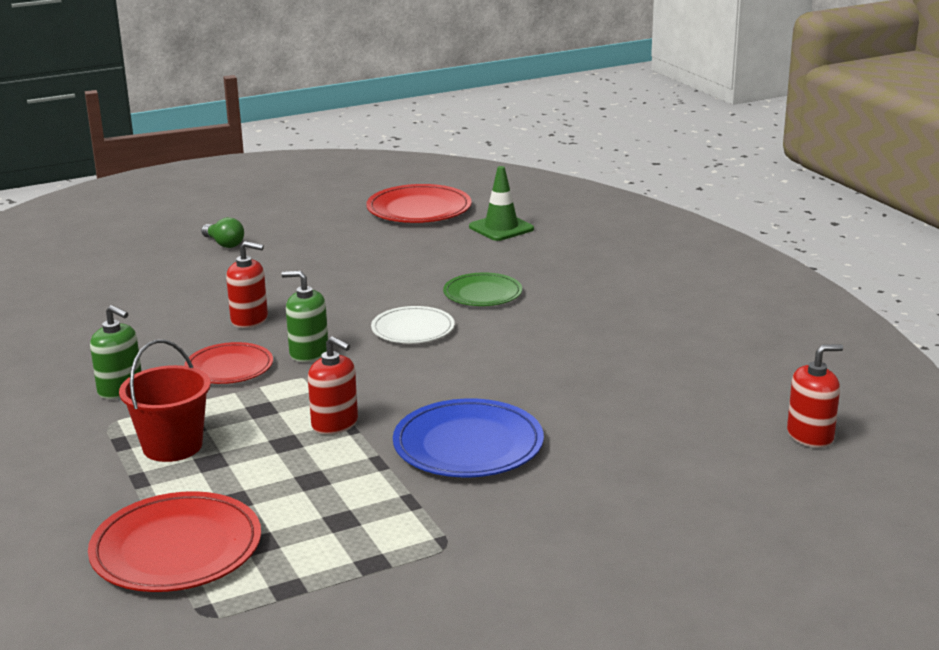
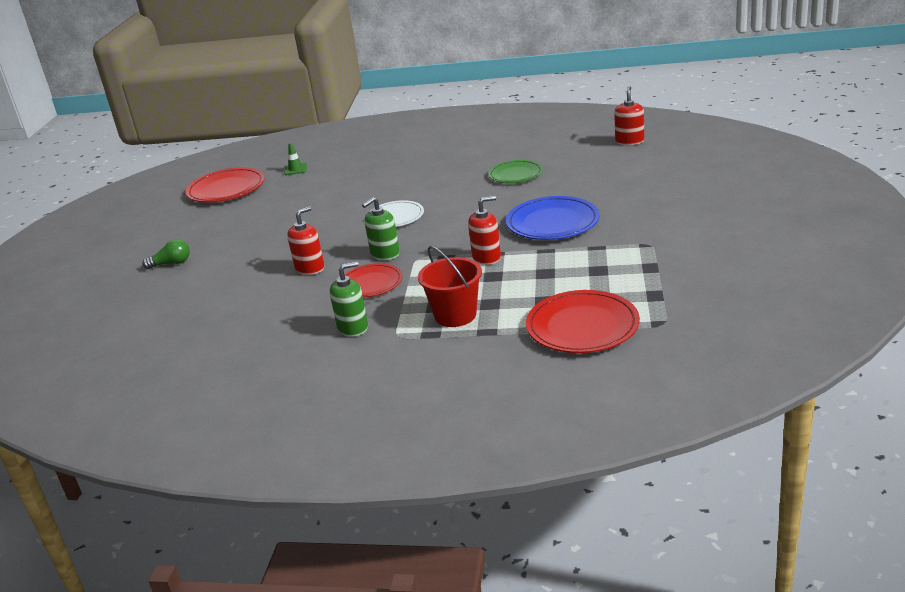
camera: 55 degrees left, 5 degrees up
(482, 294) = (377, 189): green plate -> green plate (515, 174)
(501, 228) = (295, 169): green traffic cone -> green traffic cone, size x0.61

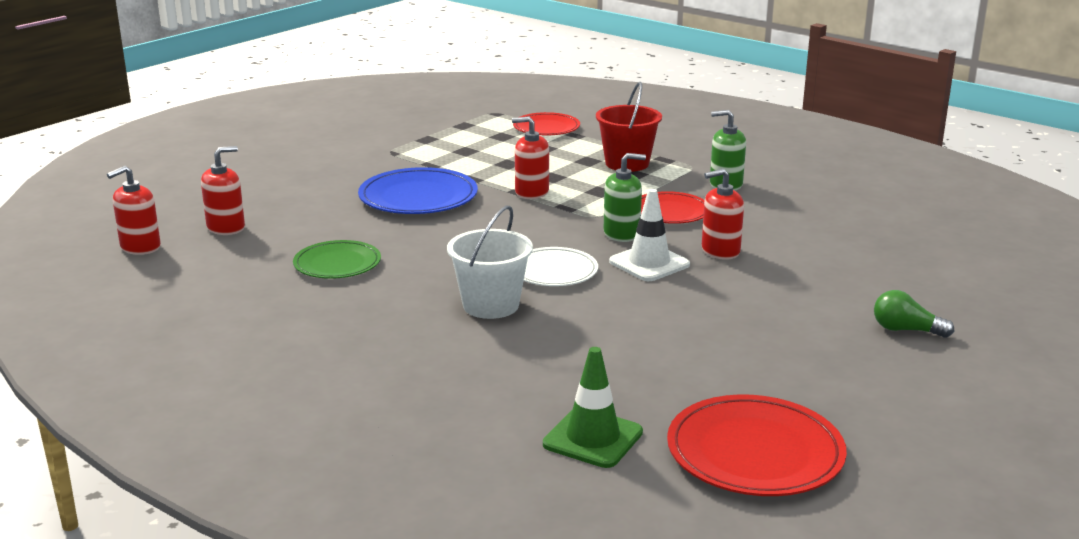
camera: 150 degrees left, 5 degrees down
(295, 169) = (593, 438): green traffic cone -> green traffic cone, size x1.63
(346, 243) = (649, 263): none -> white traffic cone
(404, 190) = (491, 305): none -> white bucket
(582, 326) = (546, 128): red plate -> red plate, size x0.65
(615, 164) = (226, 228): none -> red soap dispenser

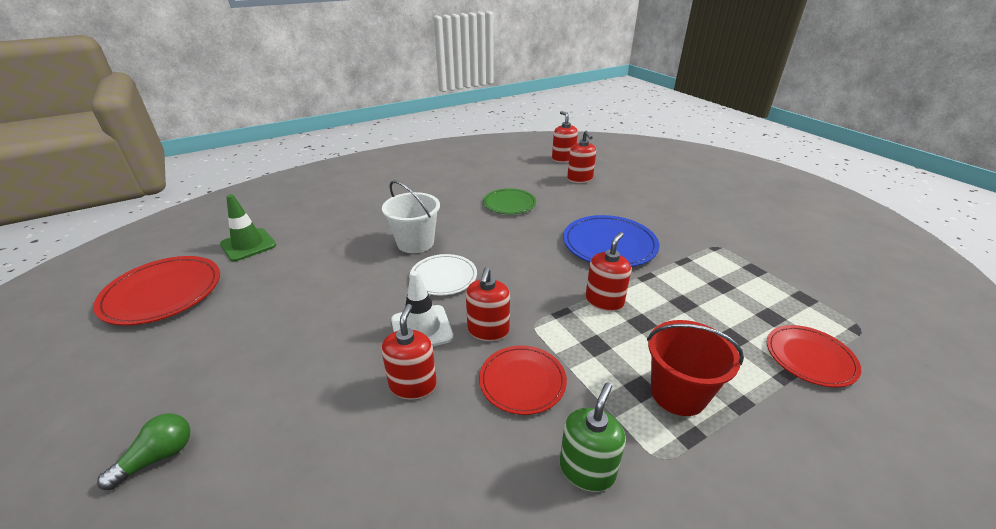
camera: 110 degrees right, 10 degrees up
(622, 234) = (488, 330): green soap dispenser -> red soap dispenser

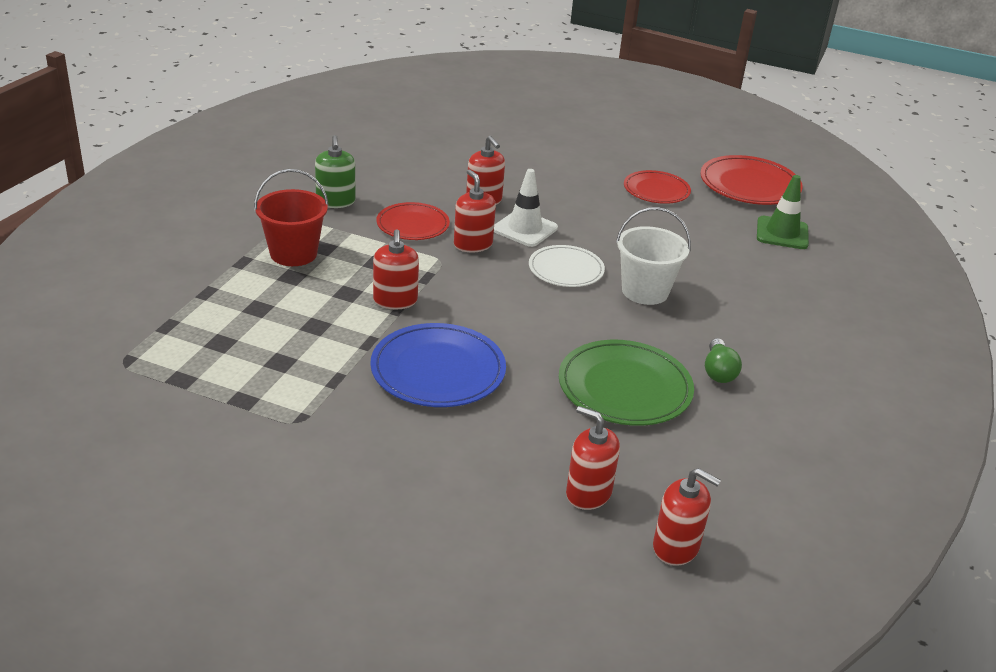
camera: 140 degrees right, 0 degrees up
(158, 457) = (570, 140): green light bulb -> green light bulb (718, 371)
(509, 204) = (624, 388): green plate -> green plate, size x1.54
(810, 358) = (182, 314): red plate -> red plate (656, 190)

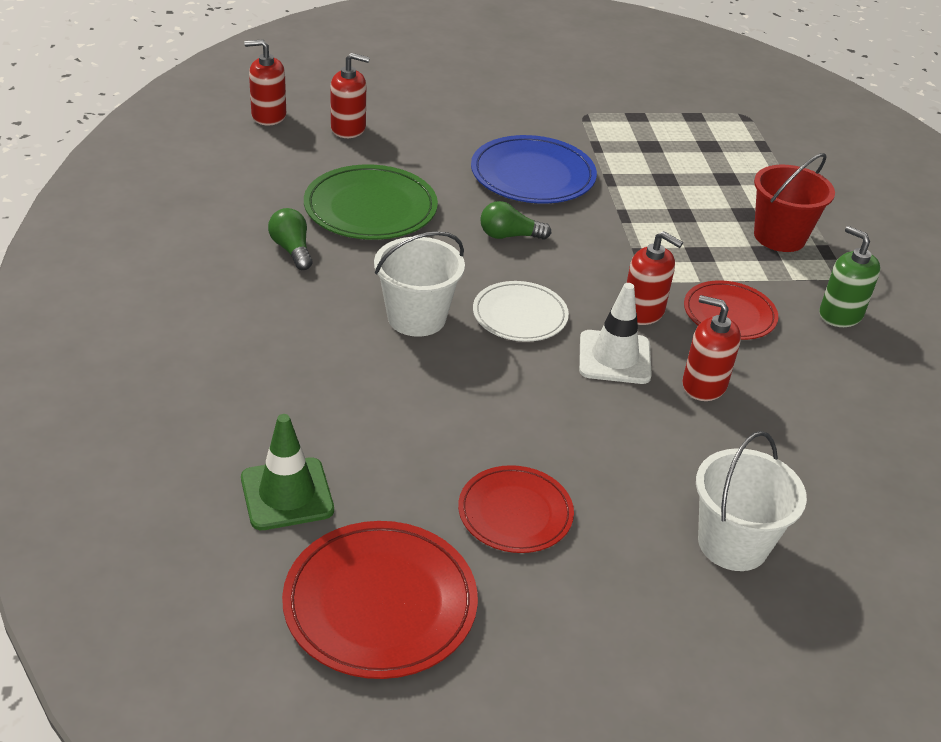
camera: 150 degrees right, 5 degrees up
(395, 300) = (636, 222): red soap dispenser -> none
(518, 324) = (509, 236): none -> green light bulb
(552, 150) = (732, 543): none -> white bucket

